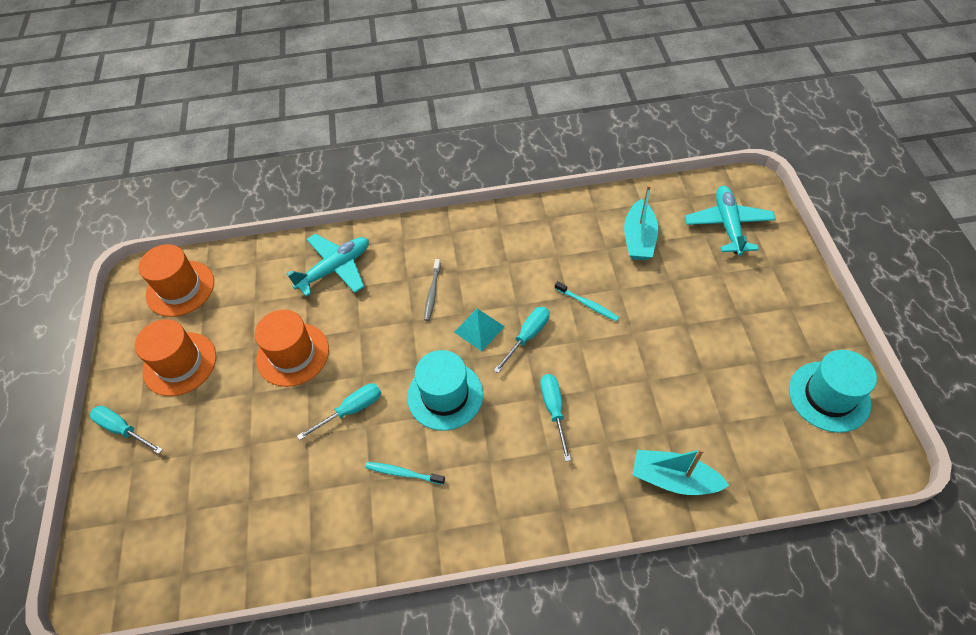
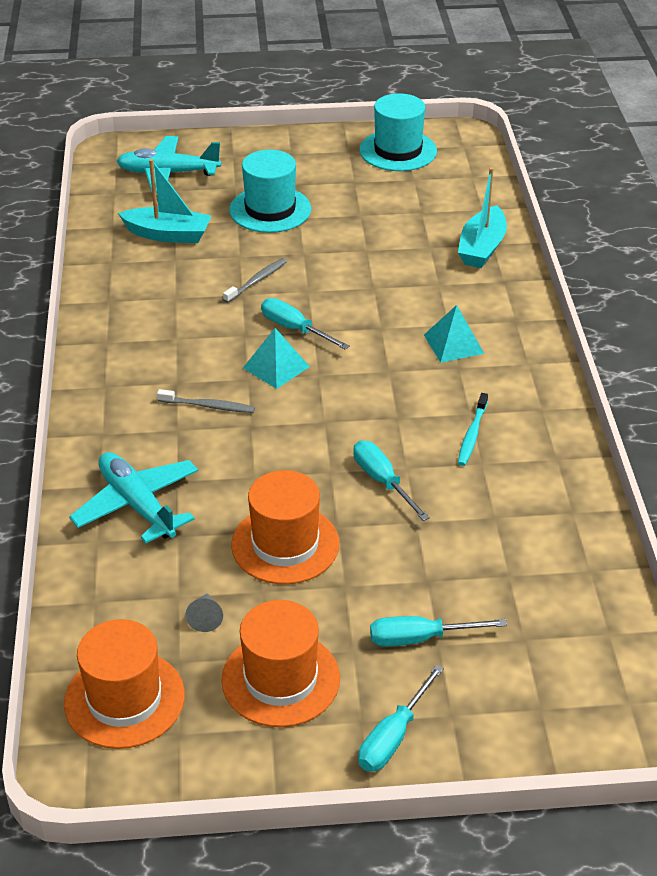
camera: 90 degrees left, 15 degrees down
(235, 318) = (205, 617): none -> grey cone
(445, 395) = (369, 398): turquoise hat -> turquoise hat (270, 210)
(520, 456) = (453, 344): none -> turquoise pyramid
(554, 410) = (398, 316): turquoise screwdriver -> turquoise screwdriver (420, 638)
(587, 304) = (257, 281): turquoise toothbrush -> grey toothbrush

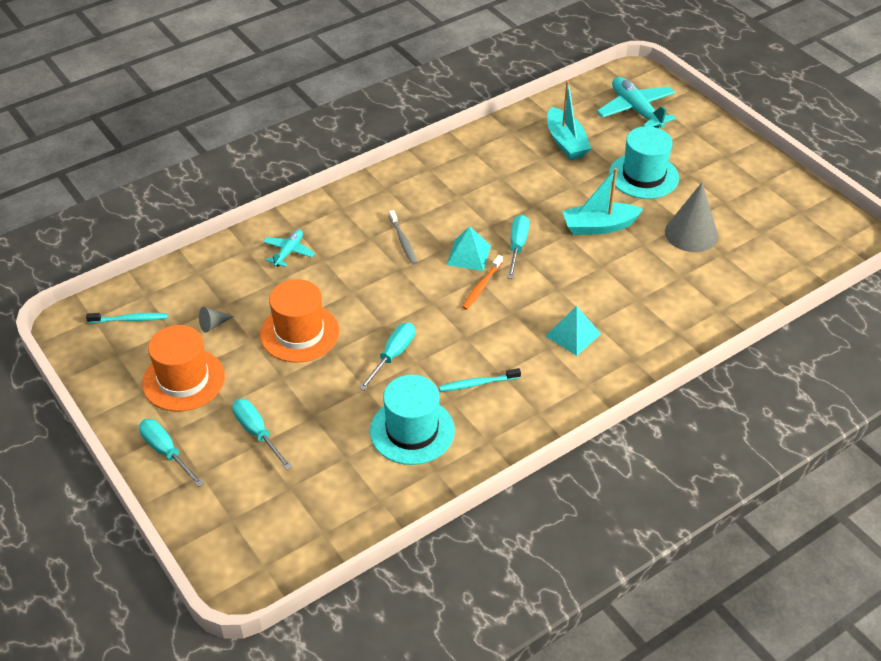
camera: 60 degrees right, 5 degrees up
(124, 699) = (130, 319): orange hat -> turquoise toothbrush
(137, 505) = (289, 252): turquoise plane -> turquoise plane, size x0.56
(257, 281) = (554, 205): grey toothbrush -> none
(332, 376) = (481, 286): none -> orange toothbrush
(378, 217) = (691, 233): none -> grey cone
(393, 737) = (166, 452): turquoise screwdriver -> turquoise screwdriver turned 45 degrees clockwise
(398, 151) = (792, 208): turquoise hat -> turquoise hat (412, 431)
(482, 248) = (709, 305): turquoise boat -> turquoise boat (599, 226)

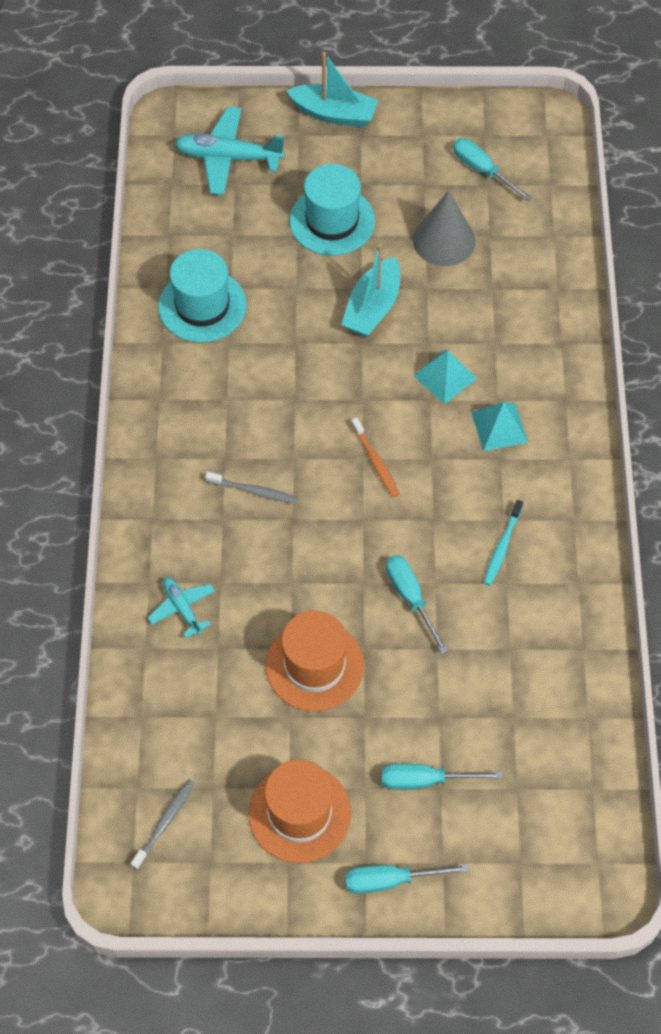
camera: 55 degrees left, 15 degrees up
(130, 319) = (165, 823): turquoise toothbrush -> grey toothbrush
(213, 324) = (238, 742): grey cone -> none
(412, 431) = (521, 639): turquoise hat -> turquoise hat (202, 306)
(468, 255) = (322, 445): turquoise pyramid -> turquoise pyramid (445, 377)
(517, 246) = (344, 395): turquoise screwdriver -> turquoise screwdriver (482, 170)
(566, 142) = (225, 251): turquoise boat -> turquoise boat (334, 114)

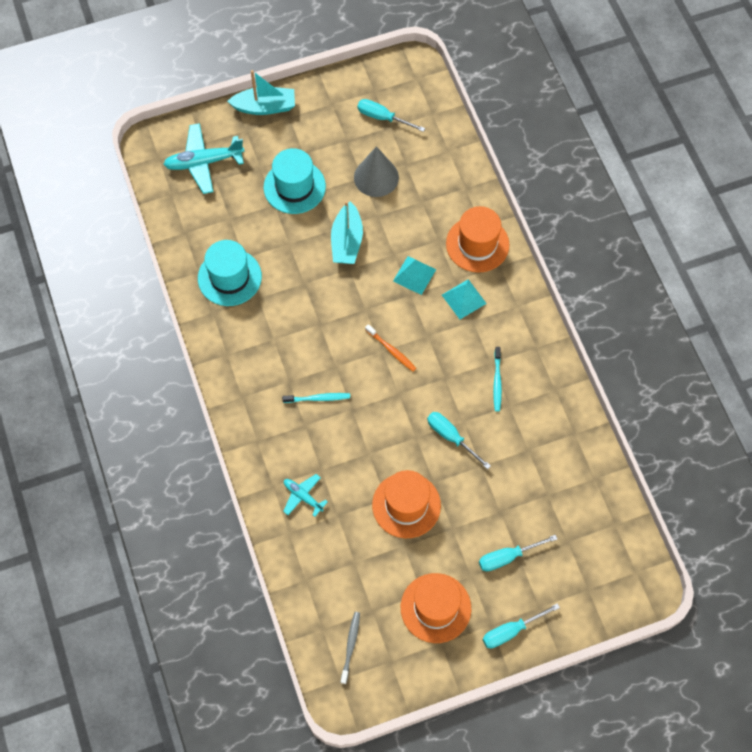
camera: 20 degrees left, 5 degrees up
(254, 491) = (318, 398): grey toothbrush -> turquoise toothbrush
(545, 364) = (477, 244): none -> orange hat

